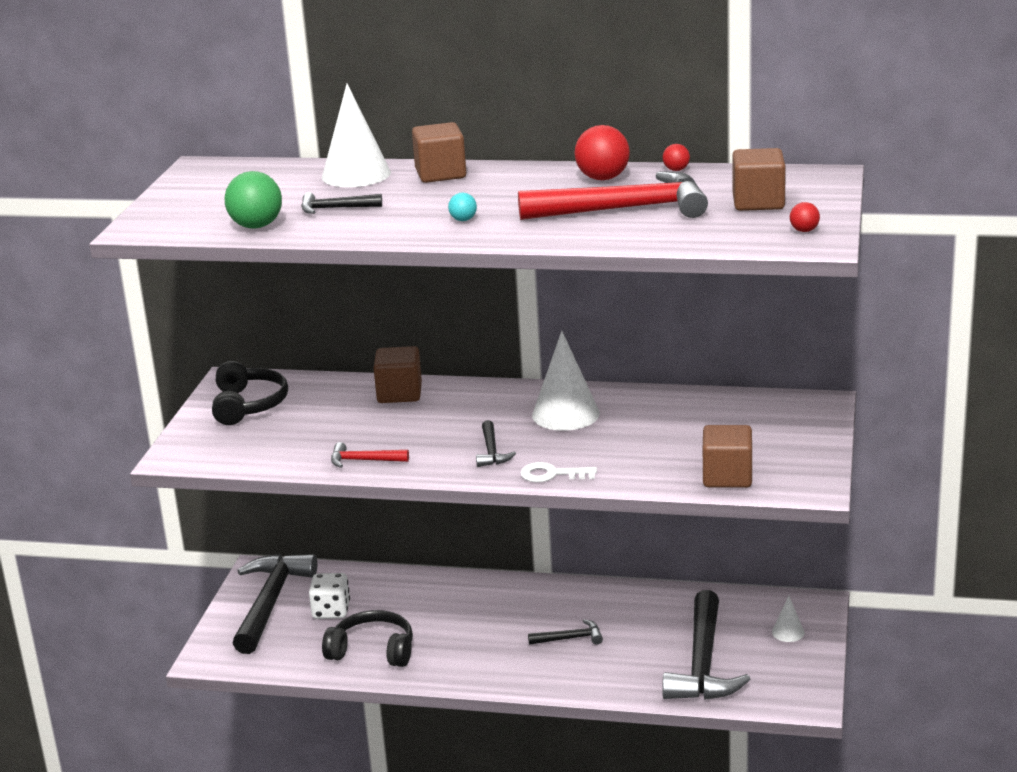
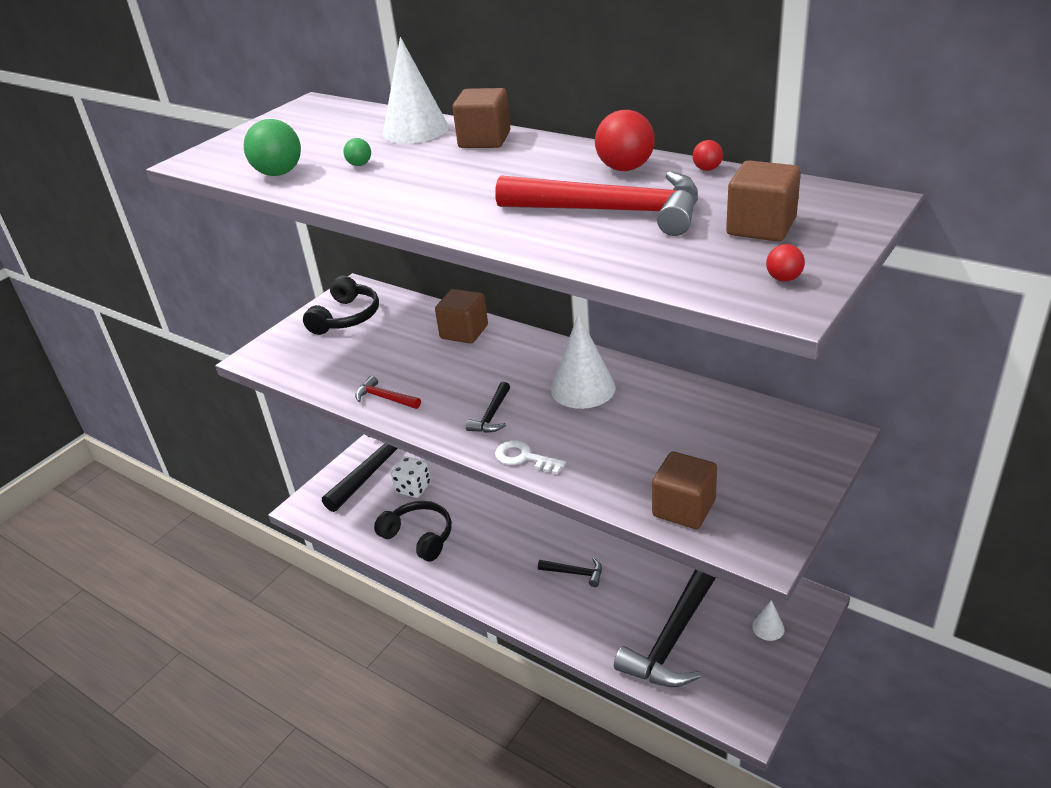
camera: 25 degrees right, 10 degrees up
(335, 208) = (360, 165): black hammer -> green ball
(463, 220) = (450, 197): turquoise ball -> none

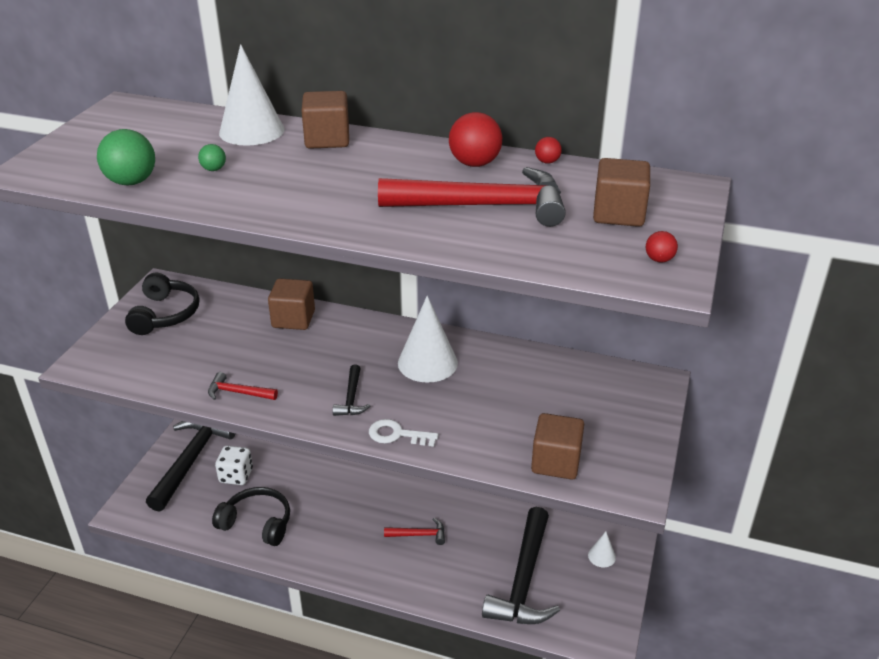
camera: 20 degrees left, 0 degrees up
(575, 573) = (419, 535): black hammer -> red hammer

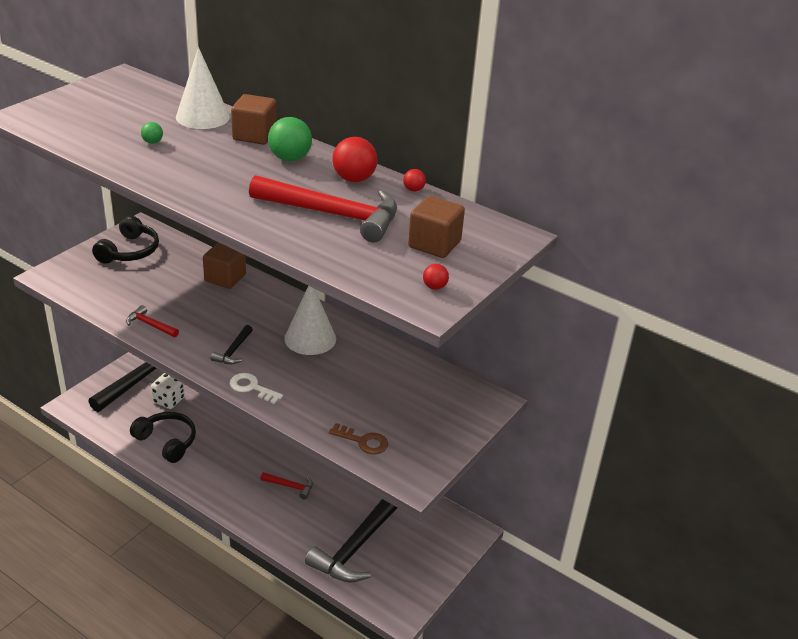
camera: 15 degrees right, 0 degrees up
(131, 182) = (87, 140): green ball -> green ball (290, 158)
(556, 462) = (363, 441): brown cube -> brown key
(601, 556) = (433, 546): white cone -> none

